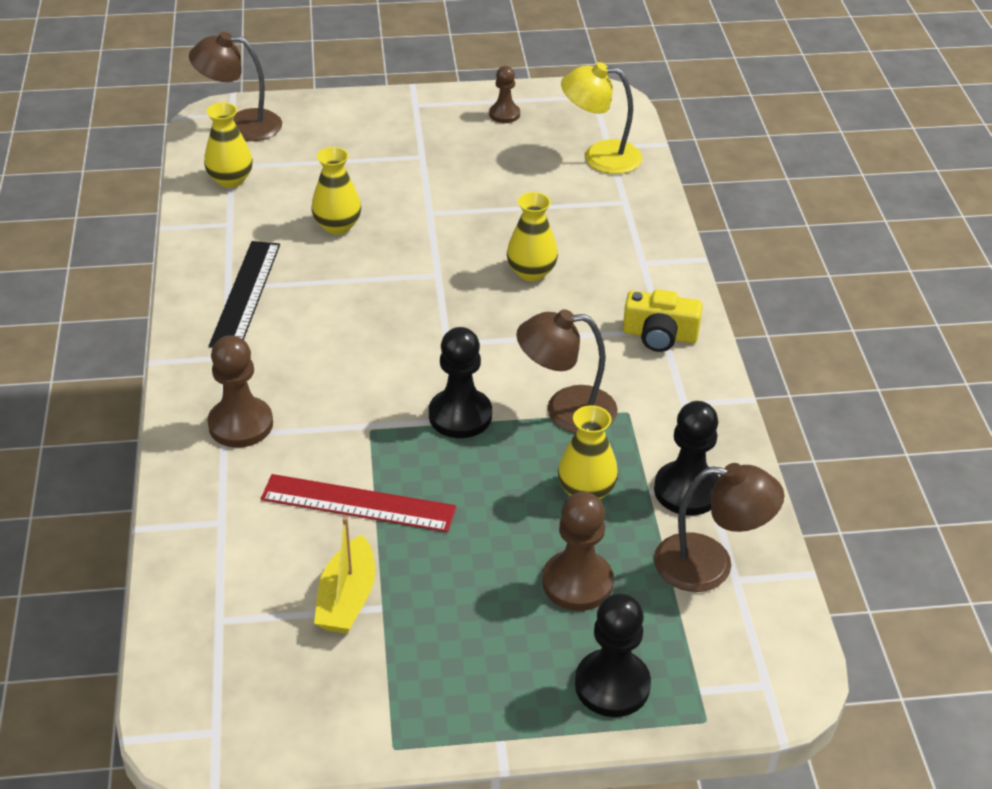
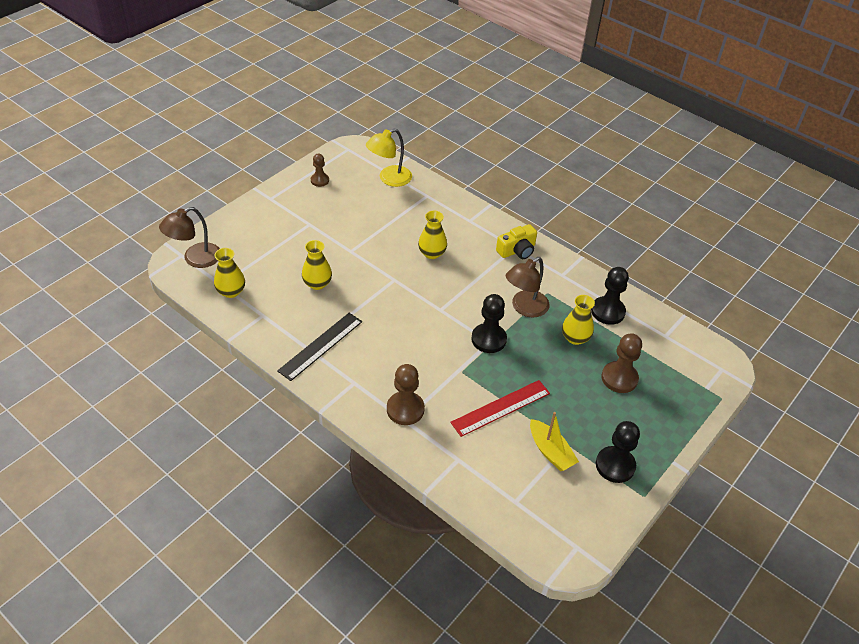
camera: 45 degrees left, 5 degrees up
(245, 294) = (320, 346): black ruler -> black ruler turned 75 degrees clockwise
(612, 685) = (679, 409): black pawn -> black pawn (615, 465)
(710, 564) = (651, 336): brown lamp -> none

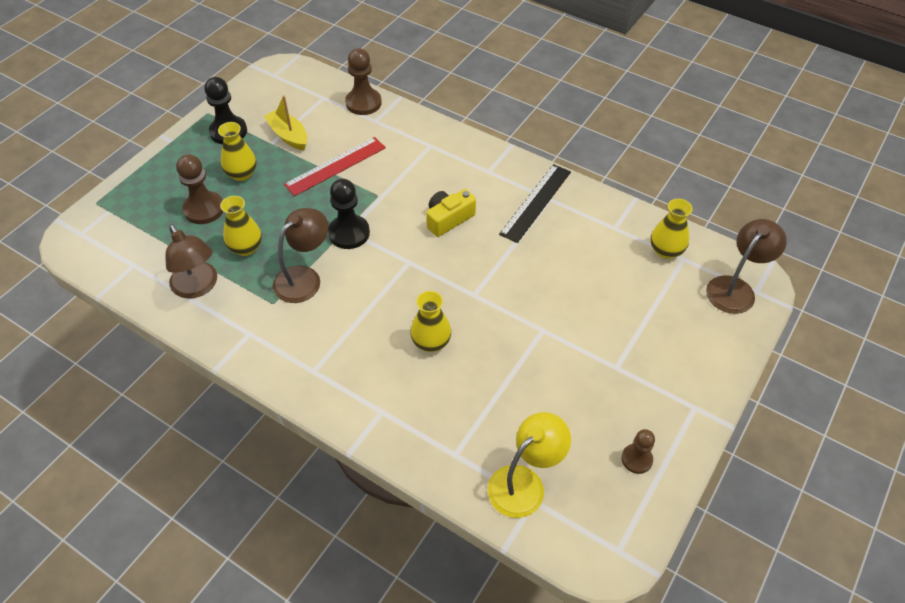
camera: 175 degrees right, 5 degrees up
(317, 283) = (568, 275): yellow vase -> yellow vase (242, 174)
(405, 409) = (431, 154): brown pawn -> brown pawn (363, 103)
(517, 250) = (310, 365): yellow camera -> yellow camera (448, 219)
(607, 311) = (198, 287): black pawn -> brown lamp

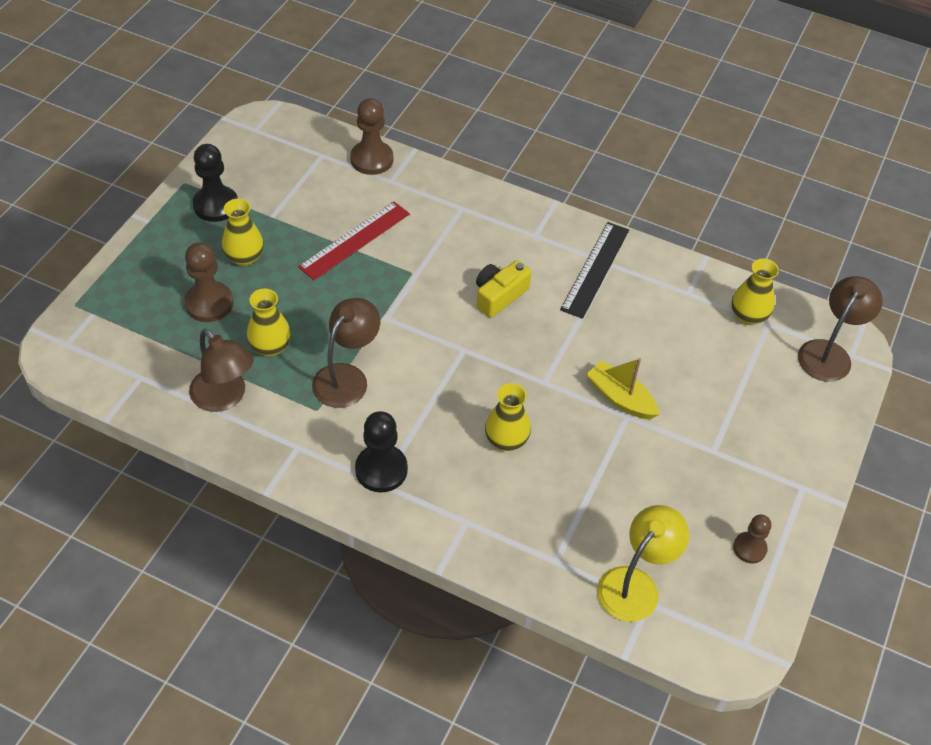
camera: 10 degrees left, 0 degrees up
(288, 136) = (290, 206): yellow boat -> yellow boat (620, 398)
(349, 233) = (387, 321): black pawn -> black pawn (381, 470)

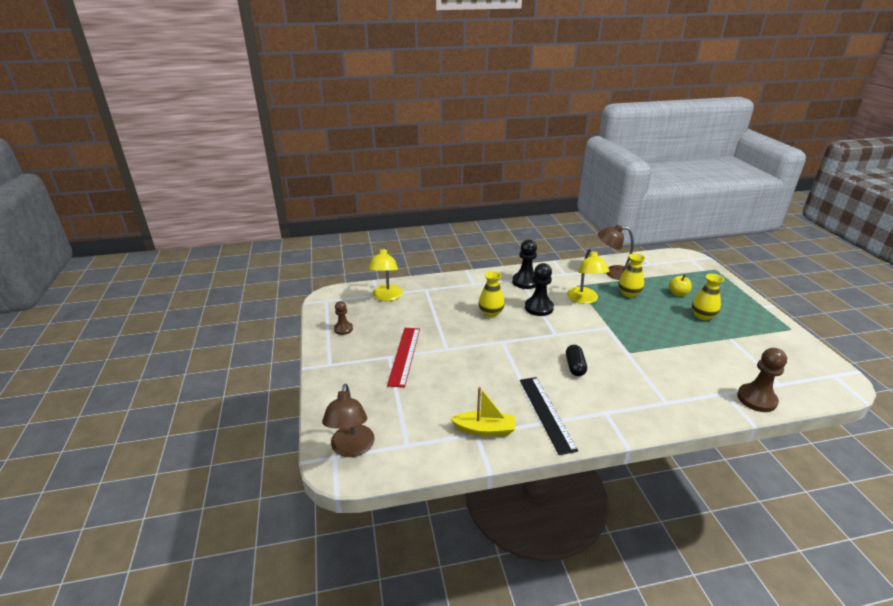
camera: 145 degrees right, 20 degrees down
(209, 303) = (678, 294): brown pawn -> yellow apple
(216, 205) = (759, 328): black pawn -> black pawn (539, 308)
(347, 377) = (584, 299): brown lamp -> yellow lamp
(355, 240) = (679, 350): red ruler -> red ruler (404, 356)
(499, 295) = (575, 366): yellow camera -> black capsule
(620, 398) = (458, 354): yellow boat -> yellow boat (484, 430)
(748, 316) = (424, 442): yellow vase -> none

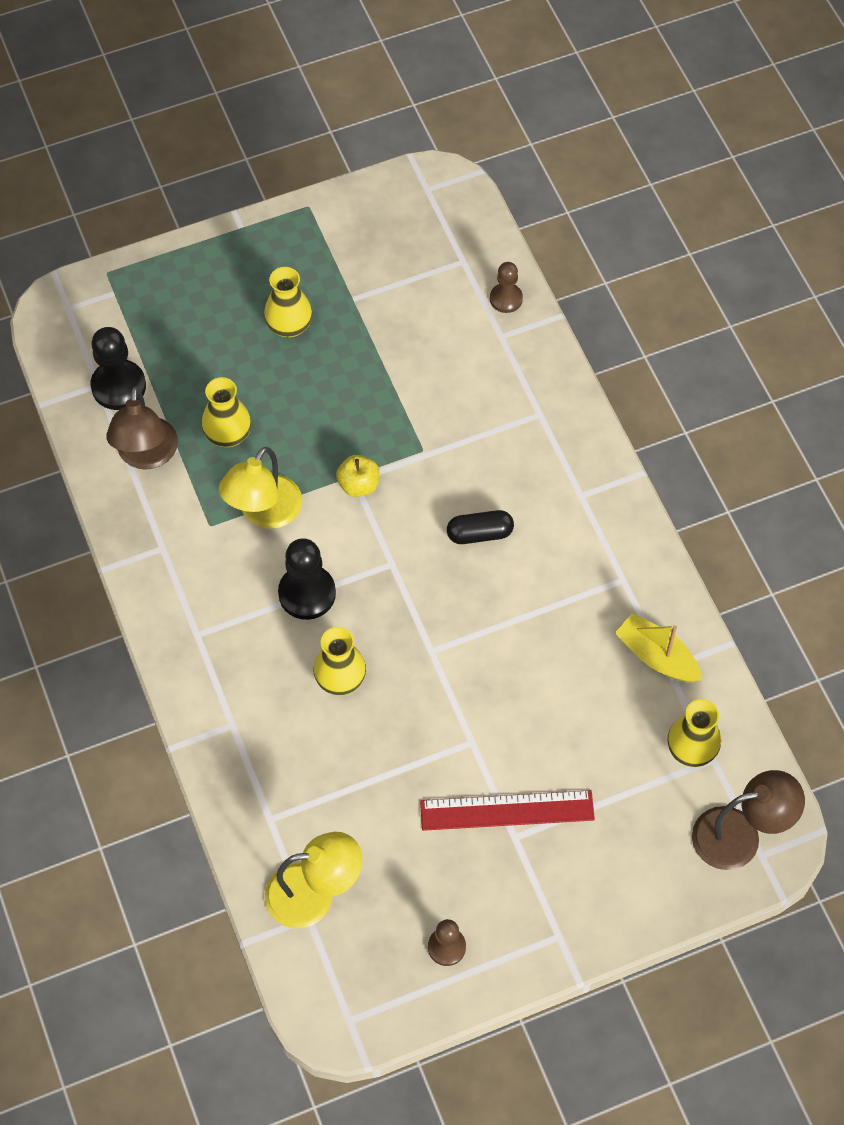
camera: 100 degrees left, 30 degrees up
(416, 435) = (691, 749): none -> yellow vase
(484, 430) = (656, 656): yellow boat -> yellow boat turned 45 degrees counterclockwise
(525, 282) = (209, 622): black pawn -> black pawn (118, 386)
(546, 413) = (602, 574): black ruler -> none
(584, 299) = (264, 513): yellow lamp -> yellow lamp turned 135 degrees clockwise
(678, 294) = (216, 352): yellow apple -> yellow apple (358, 485)
(756, 399) = (506, 299): brown pawn -> brown pawn, size x0.62

